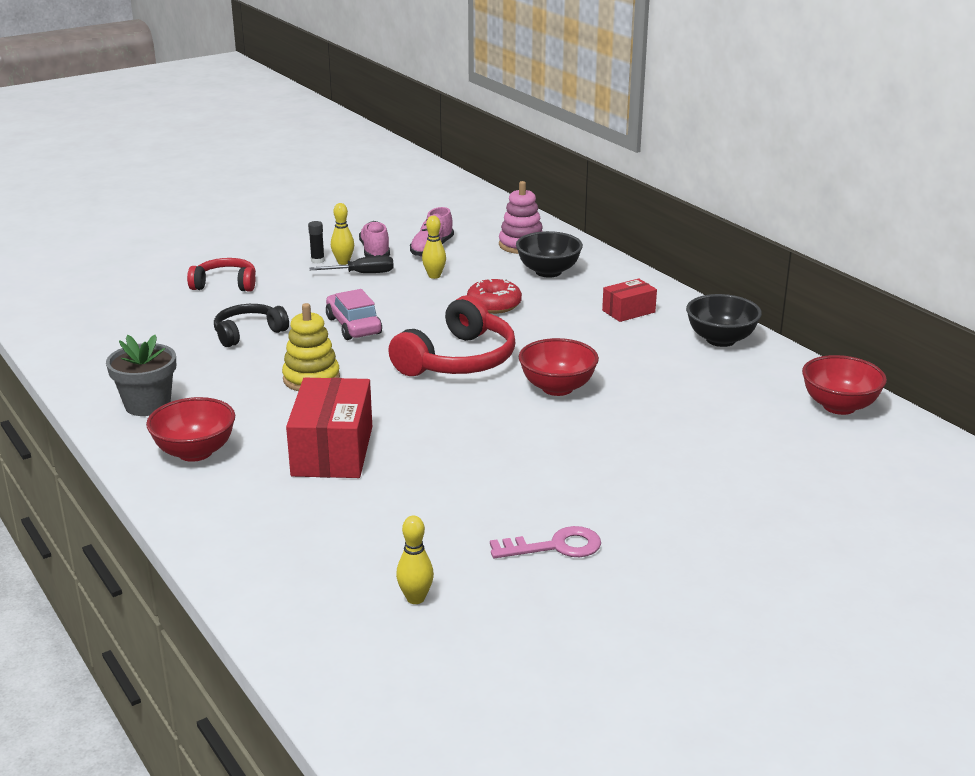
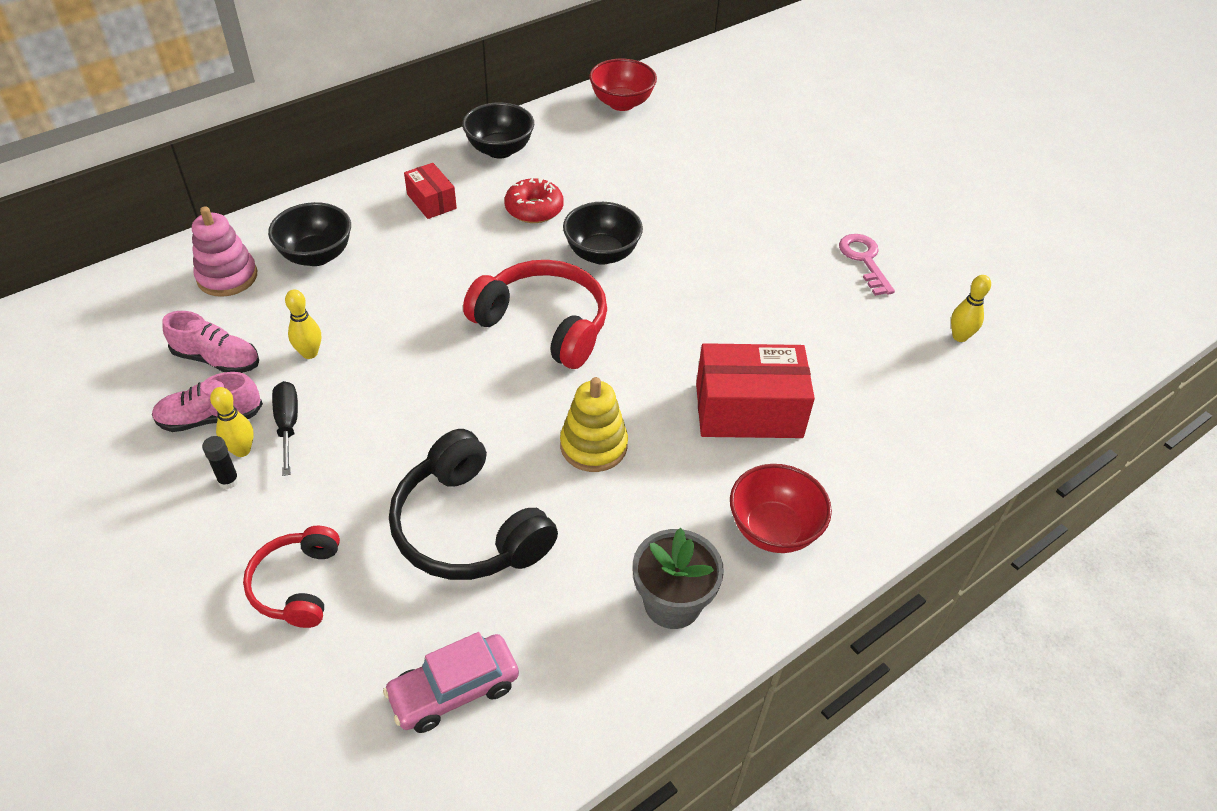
camera: 95 degrees left, 20 degrees up
(248, 333) = (467, 528): black headphones -> black headphones, size x1.65
(353, 326) = (453, 420): pink car -> pink car (454, 690)
(494, 305) = (404, 299): red donut -> red donut (534, 209)
(557, 388) = (602, 254): red bowl -> black bowl

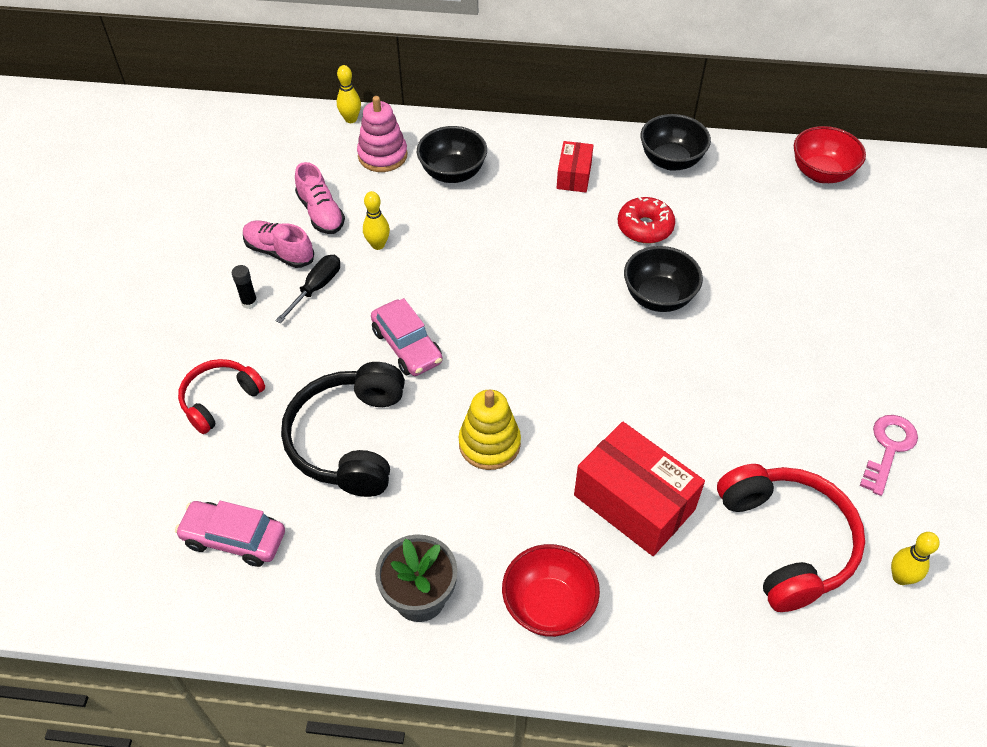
camera: 45 degrees right, 5 degrees up
(242, 450) = (275, 287): yellow bowling pin -> yellow bowling pin (351, 119)
(434, 418) = (407, 346): none -> pink car
(544, 324) = (553, 326): red headphones -> red headphones (787, 541)

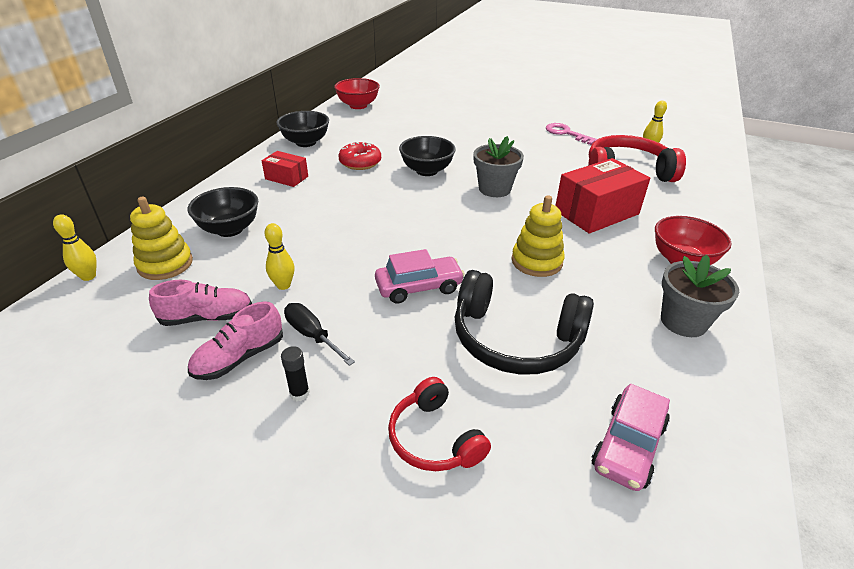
camera: 75 degrees left, 15 degrees down
(382, 155) = (165, 264): pink stacking toy -> yellow stacking toy
(644, 378) = (494, 189): none -> grey flower pot

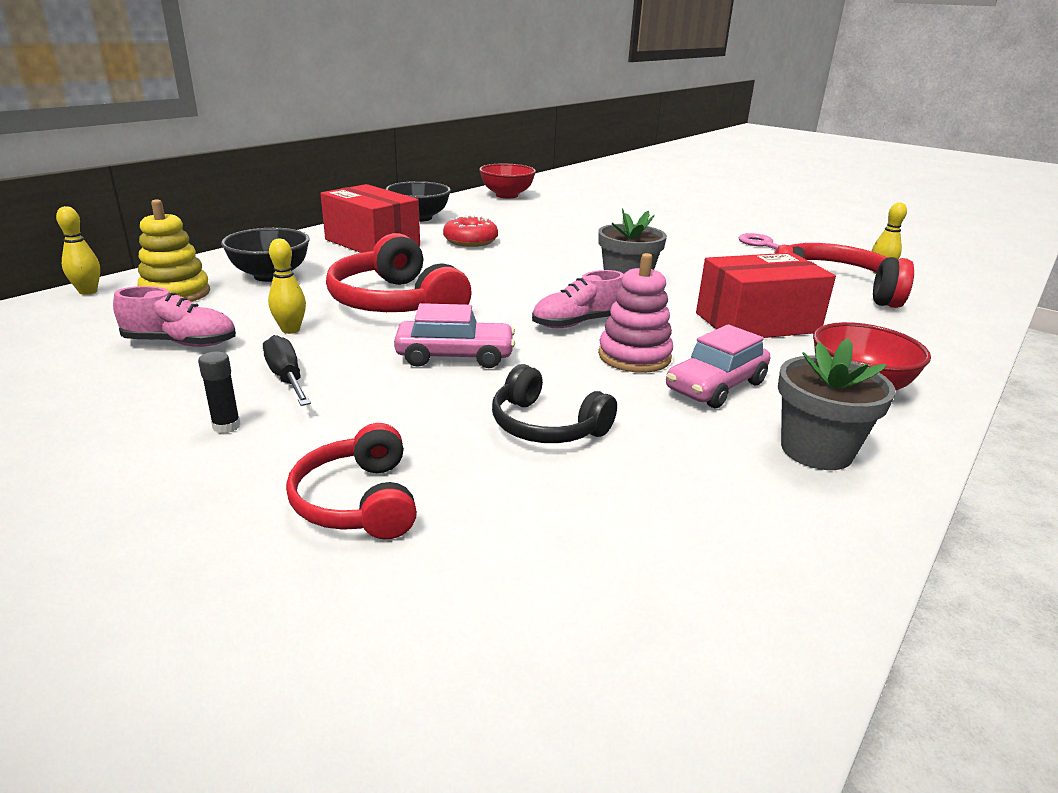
camera: 15 degrees right, 10 degrees down
(239, 358) = (186, 383): pink shoe -> pink shoe (577, 323)
(286, 178) = (372, 243): red box -> red box, size x1.83
(344, 241) = (396, 303): none -> red headphones
(427, 171) = (548, 257): black bowl -> none
(515, 340) = (546, 426): black headphones -> black headphones, size x0.61
(536, 261) = (634, 356): yellow stacking toy -> pink stacking toy
(628, 446) = (632, 567): pink car -> pink car (715, 386)

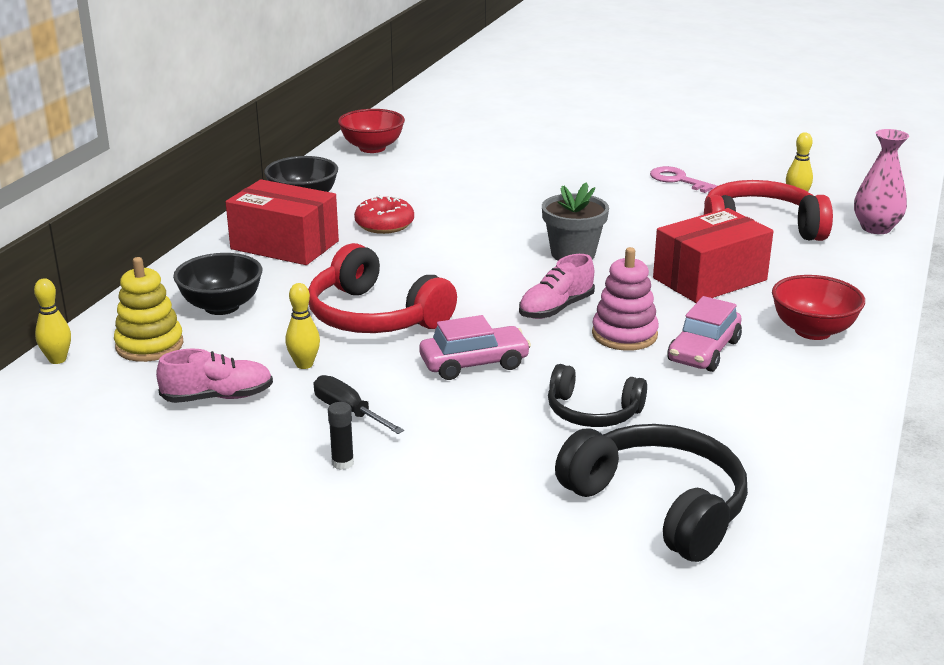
camera: 15 degrees left, 0 degrees up
(357, 501) = (497, 497): red headphones -> none
(554, 558) = (659, 505): none -> black headphones
(816, 450) = (799, 392): grey flower pot -> none
(962, 306) = (876, 228): none -> pink vase

